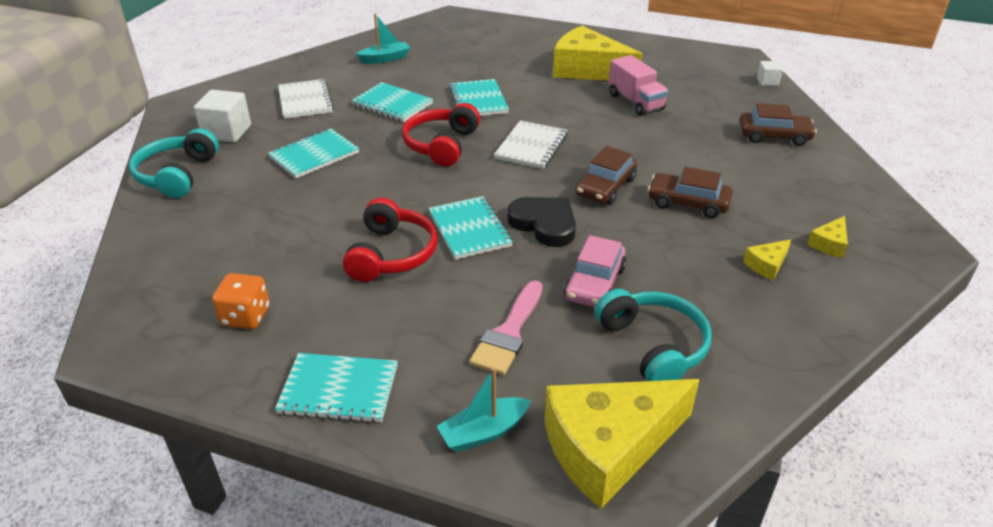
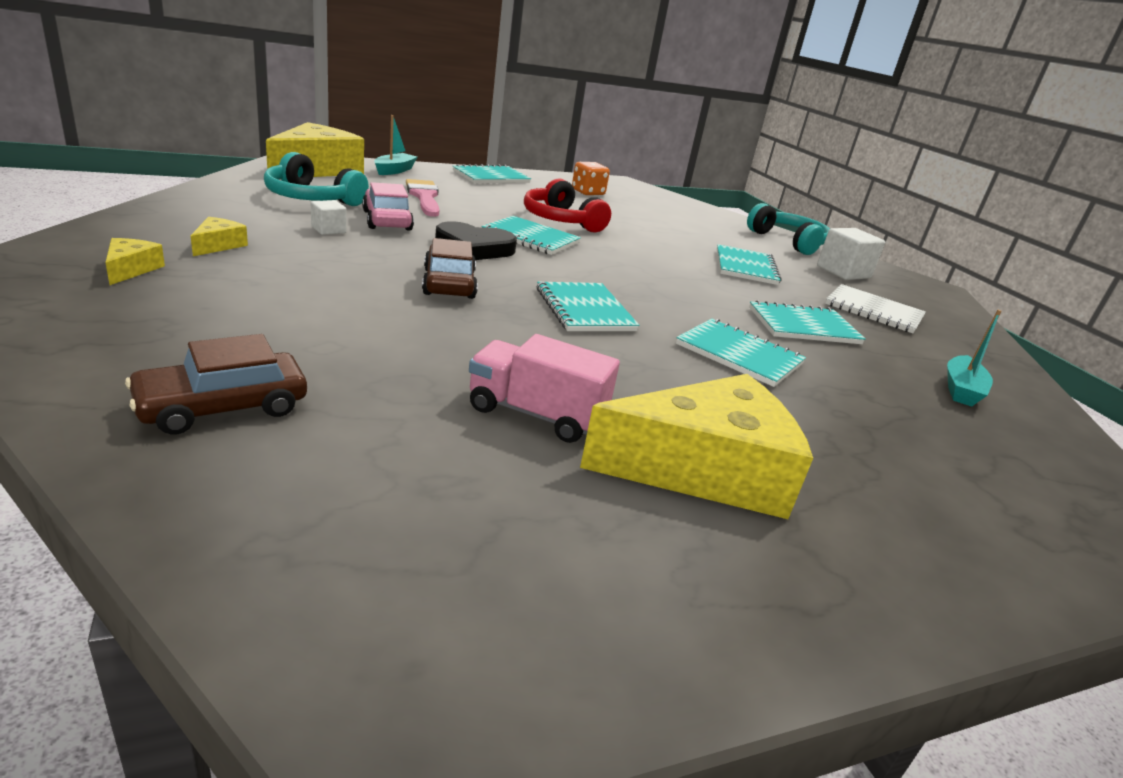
camera: 135 degrees right, 10 degrees down
(441, 145) = (671, 294): red headphones -> none
(531, 146) = (584, 309): white notebook -> turquoise notebook
(688, 203) = (337, 283): brown car -> none
(767, 81) = (264, 597): white cube -> white cube (328, 230)

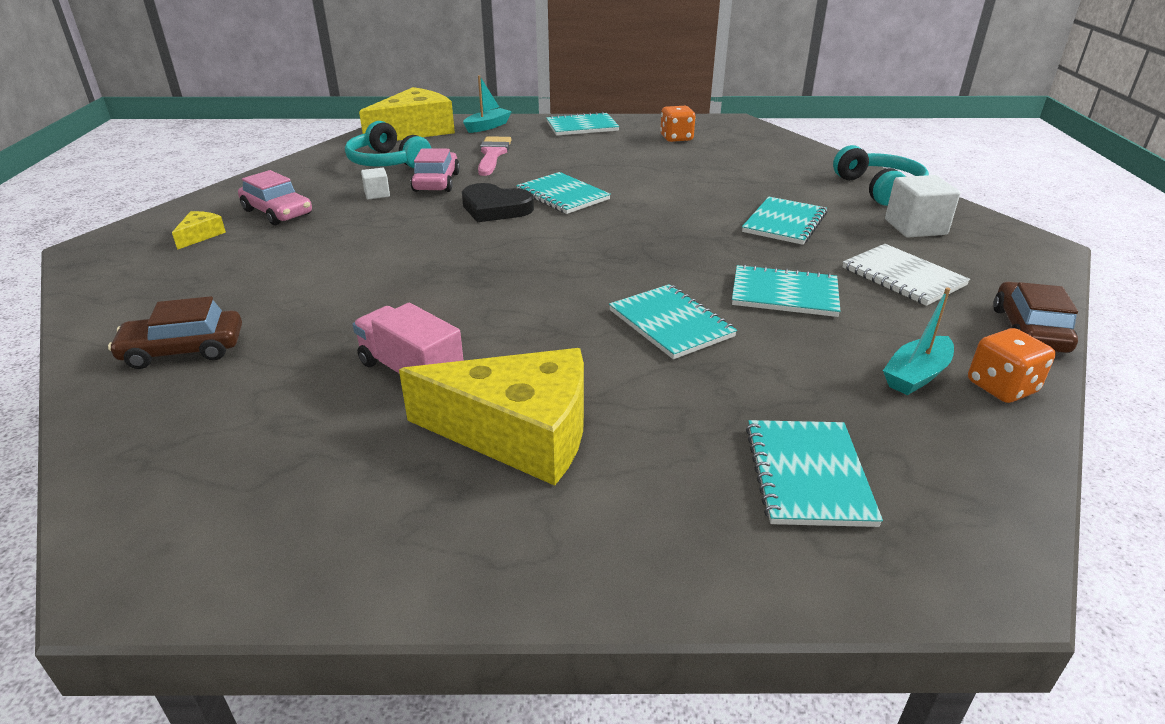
camera: 25 degrees right, 5 degrees up
(218, 245) = (277, 212): yellow cheese -> pink car
(449, 283) = (440, 246): brown car -> brown car (1029, 330)
(561, 220) = (614, 174): red headphones -> none
(584, 309) = (548, 272): turquoise notebook -> turquoise notebook (808, 474)
(1022, 395) = (1001, 387): none -> orange dice

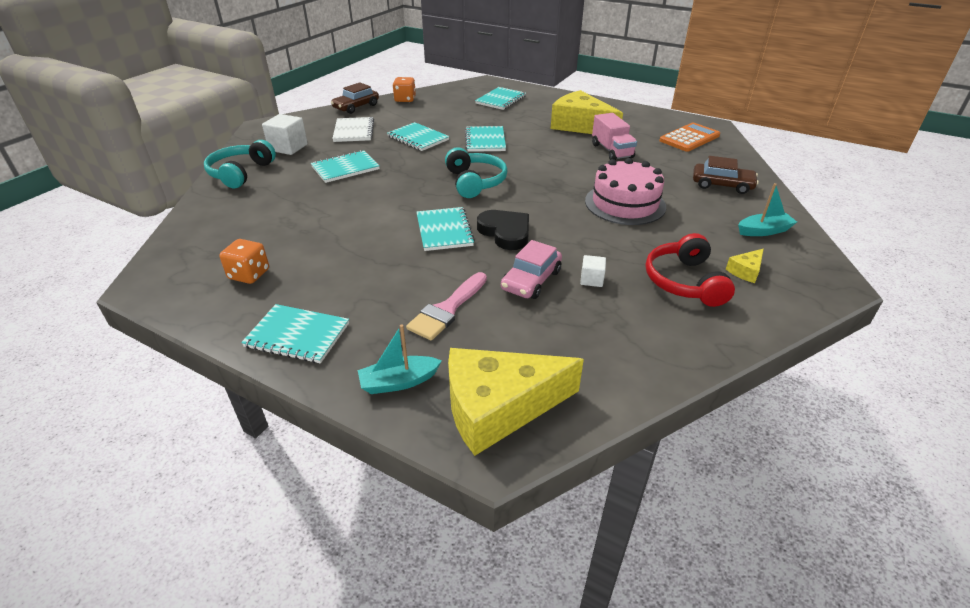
camera: 150 degrees left, 5 degrees up
(221, 478) = (689, 138): none -> orange calculator
(277, 212) = (684, 282): pink car -> red headphones
(359, 274) = (625, 204): none -> pink cake
(387, 162) = (564, 333): turquoise headphones -> turquoise headphones (475, 182)
(916, 375) = (424, 107): turquoise boat -> turquoise boat (763, 231)

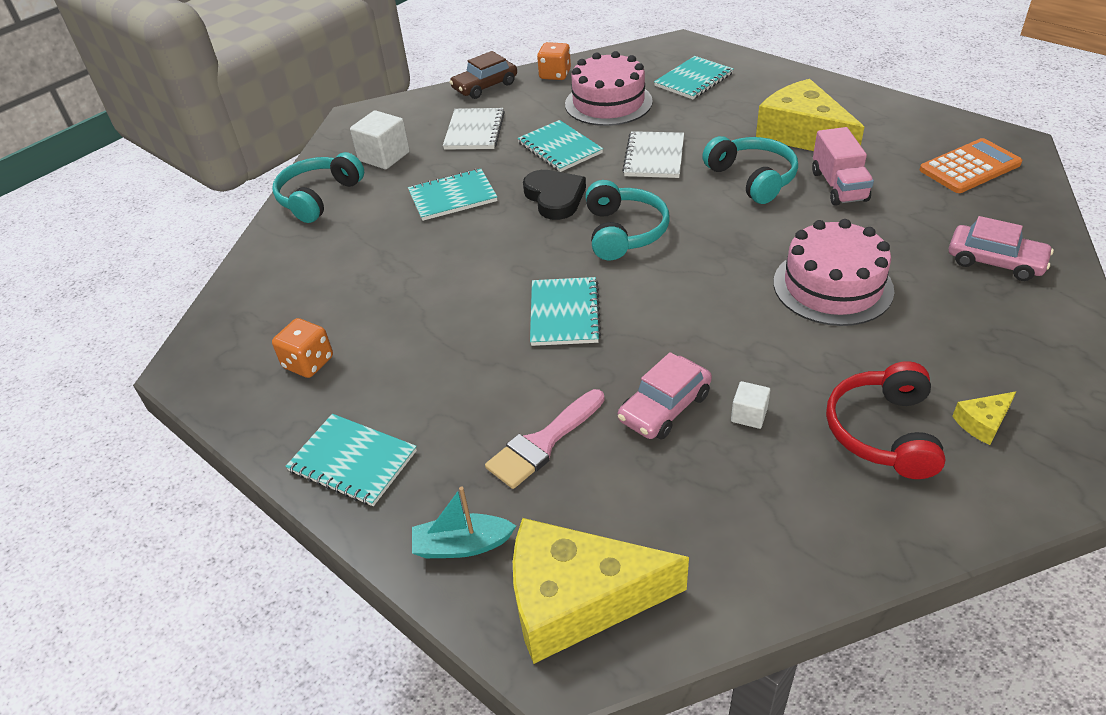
camera: 15 degrees right, 5 degrees up
(446, 113) = (608, 103): none -> pink cake
(485, 140) = (654, 157): turquoise notebook -> white notebook
(505, 232) = (647, 323): black heart -> black heart (555, 198)
(554, 149) = (752, 178): none -> turquoise headphones
(722, 185) = (995, 261): brown car -> pink car
(763, 231) = (1035, 353): turquoise boat -> none

